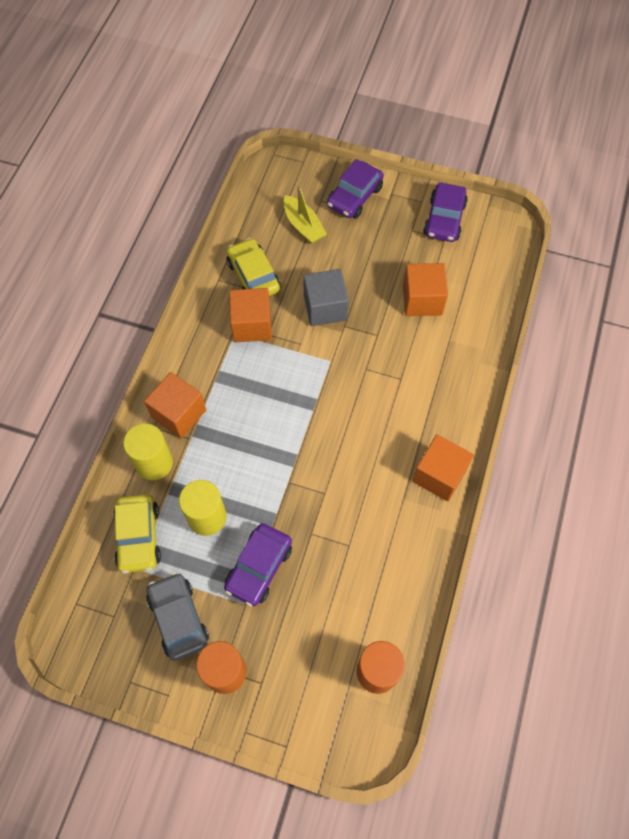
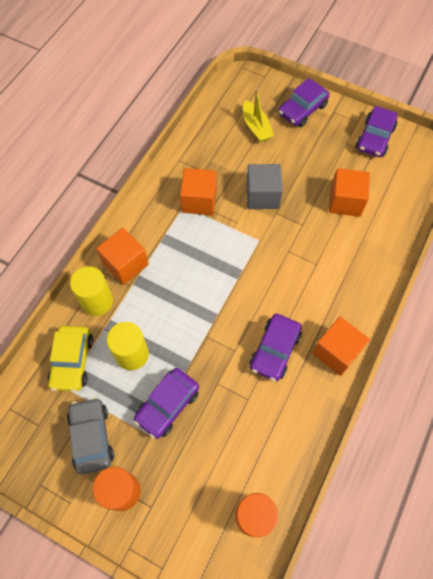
camera: 10 degrees right, 0 degrees up
(253, 276) = (208, 161): yellow car -> none
(369, 485) = (274, 350): none -> purple car

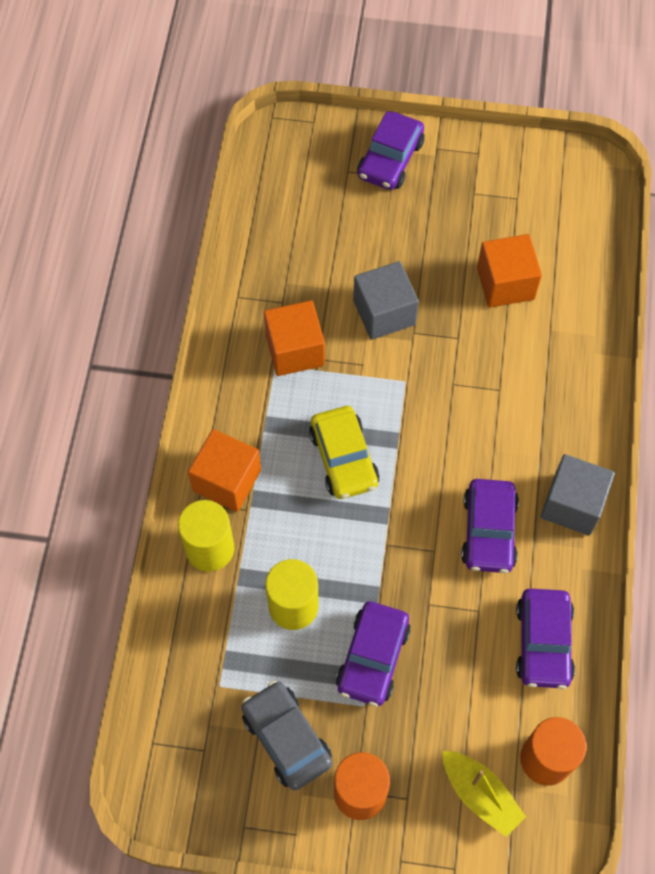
camera: 20 degrees left, 0 degrees up
(72, 361) = (212, 646): yellow car -> yellow car (343, 458)
(256, 127) = (332, 208): yellow boat -> yellow boat (480, 794)
(336, 352) = (572, 504): orange cube -> grey cube
(374, 138) = (511, 173): purple car -> purple car (543, 642)

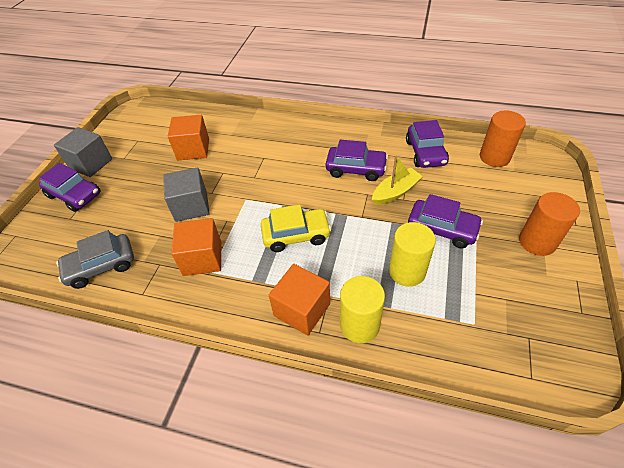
camera: 80 degrees left, 15 degrees down
(286, 738) = (507, 281): grey car -> grey car (101, 266)
(480, 794) = (522, 185): yellow boat -> yellow boat (395, 192)
(543, 642) = (425, 153): purple car -> purple car turned 75 degrees clockwise
(572, 504) = (342, 135): grey cube -> grey cube (91, 164)

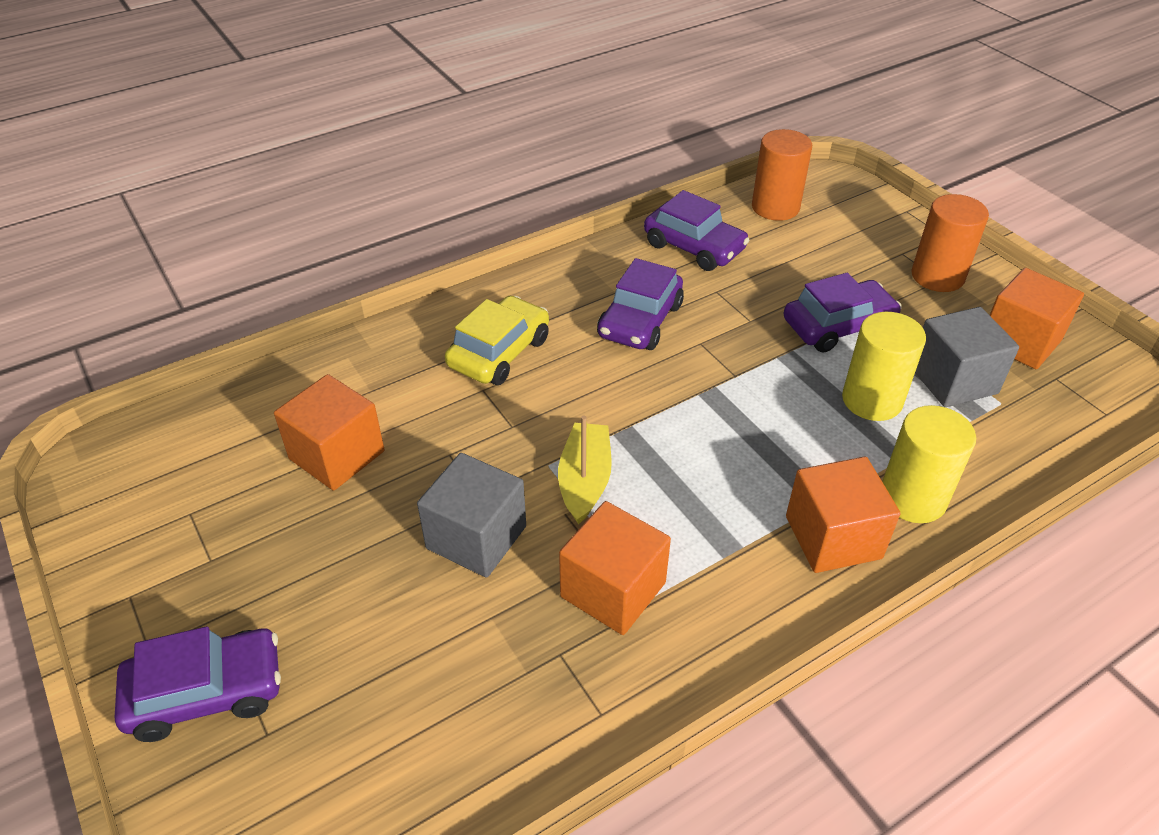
camera: 50 degrees left, 5 degrees down
(91, 164) = (148, 619): grey cube -> grey cube (953, 380)
(101, 266) = (465, 742): grey car -> none
(296, 235) = (691, 457): yellow car -> yellow car (499, 352)
(356, 169) = (640, 321): purple car -> purple car turned 150 degrees clockwise
(395, 192) = (729, 318): yellow boat -> yellow boat (585, 480)
(536, 305) = (1020, 341): none -> orange cube

